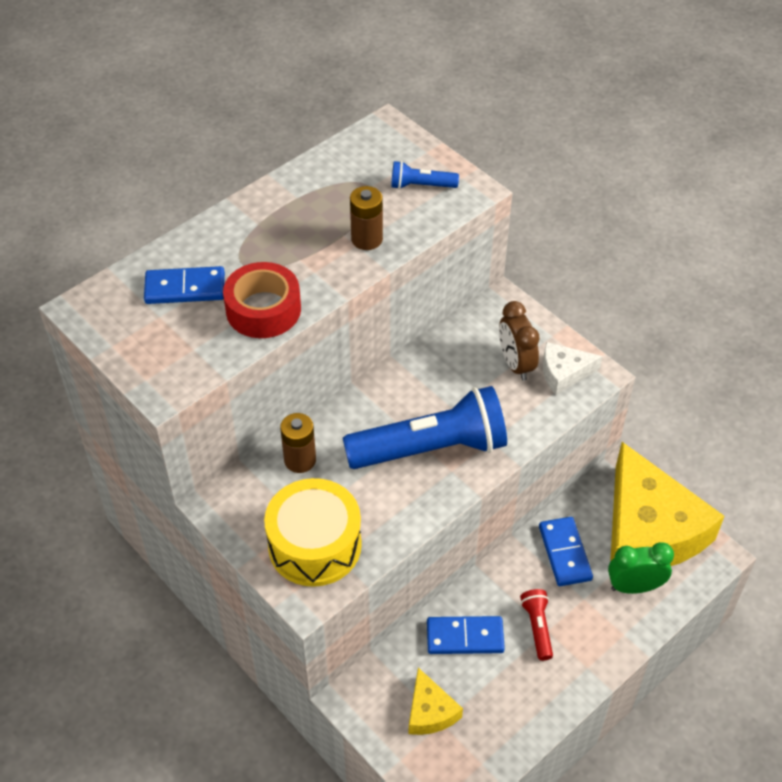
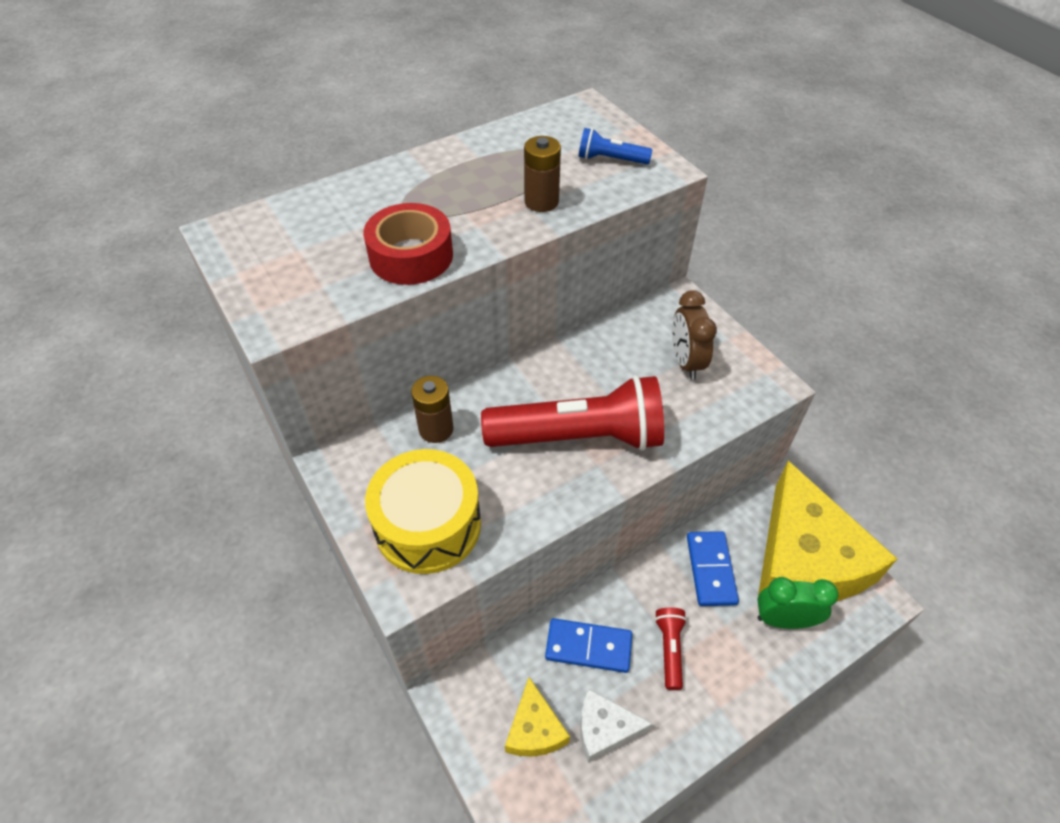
camera: 10 degrees right, 0 degrees up
(185, 288) = (335, 226): blue domino -> none
(431, 449) = (579, 437): blue flashlight -> red flashlight
(564, 373) = (737, 377): white cheese -> white cheese (605, 729)

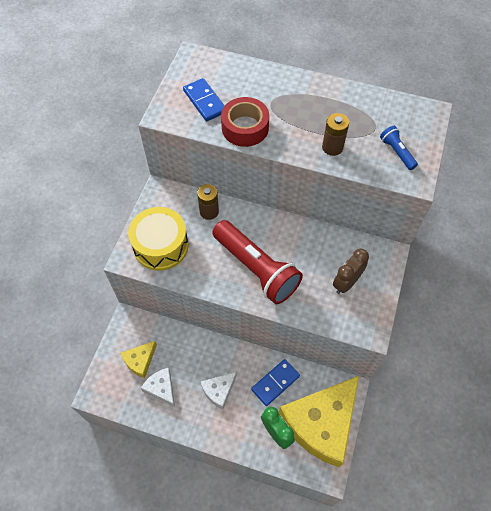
camera: 50 degrees right, 10 degrees up
(588, 647) = (192, 356): blue domino -> blue domino (204, 101)
(670, 649) = (219, 391): red flashlight -> white cheese

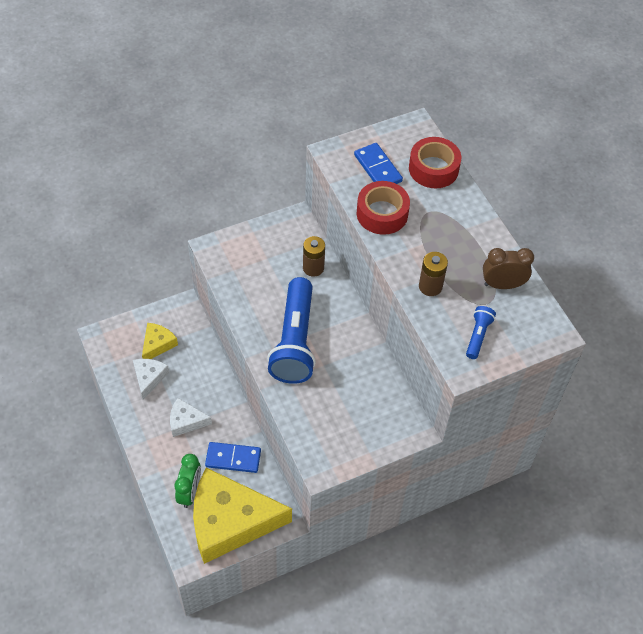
camera: 45 degrees right, 5 degrees down
(140, 361) = (157, 344): yellow cheese -> yellow cheese turned 120 degrees clockwise
(161, 246) = (247, 260): yellow drum -> none
(204, 101) = (377, 168): blue domino -> blue domino turned 45 degrees counterclockwise
(239, 73) = (433, 169): none -> red tape
(256, 269) = (294, 341): red flashlight -> blue flashlight
(346, 283) = (349, 417): brown clock -> brown clock (502, 285)

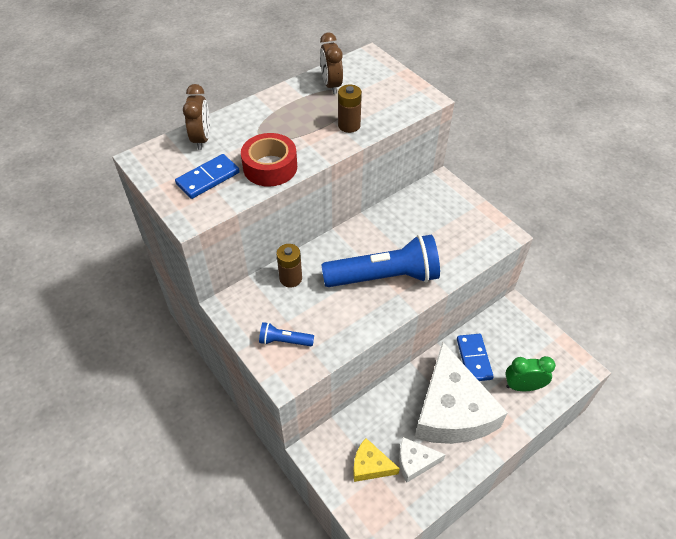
camera: 100 degrees left, 5 degrees down
(186, 421) = (452, 410): white cheese -> white cheese, size x2.24
(230, 521) = (534, 346): yellow cheese -> none
(433, 169) = (202, 139): red tape -> brown clock
(478, 336) = (390, 93): blue flashlight -> blue flashlight (284, 341)

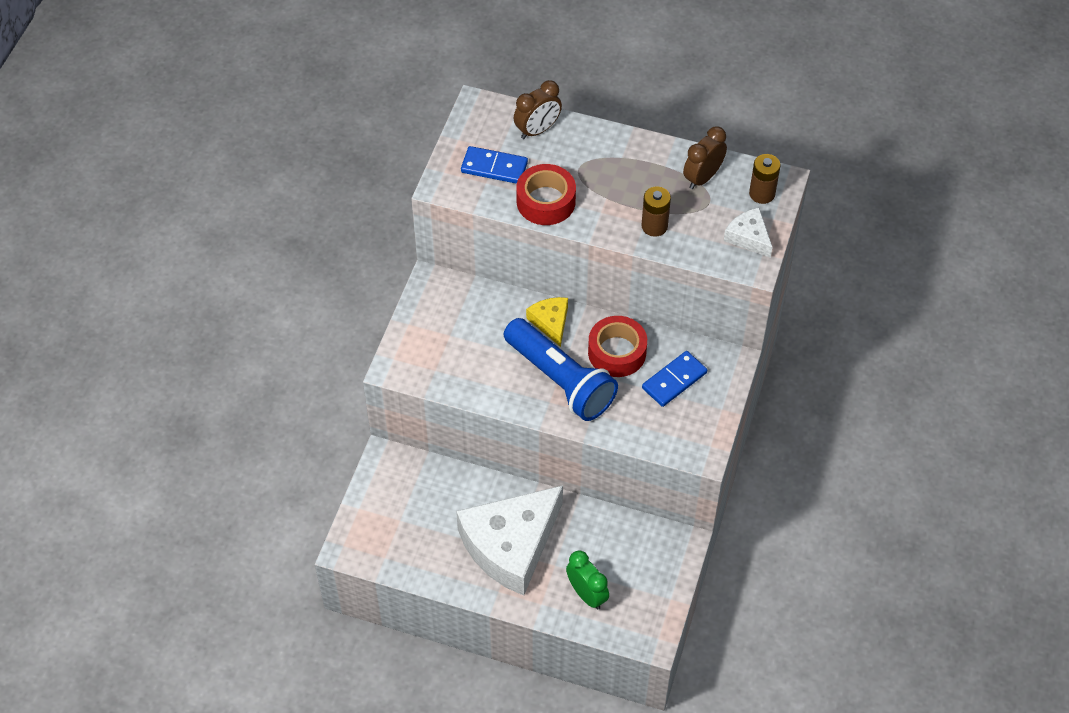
camera: 55 degrees right, 5 degrees up
(284, 341) = (428, 346): blue flashlight -> none
(290, 278) = (498, 308): brown battery -> brown battery (762, 193)
(370, 465) = (404, 509): yellow cheese -> yellow cheese (550, 322)
(386, 233) = (617, 352): none -> red tape
(415, 462) = (434, 542): white cheese -> white cheese (748, 237)
(473, 359) = (586, 535): blue domino -> blue domino (674, 380)

